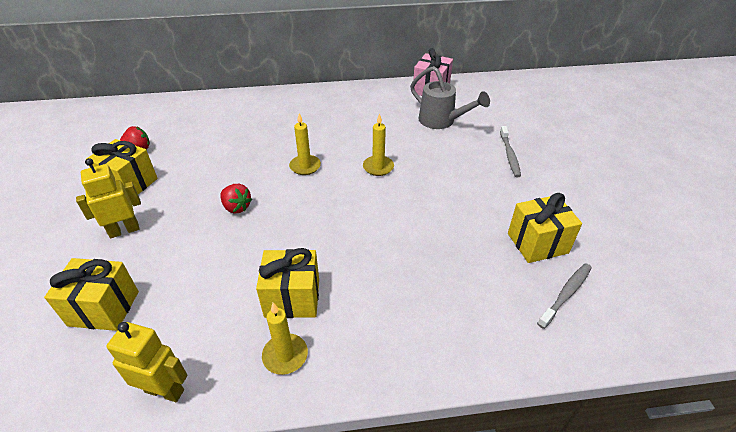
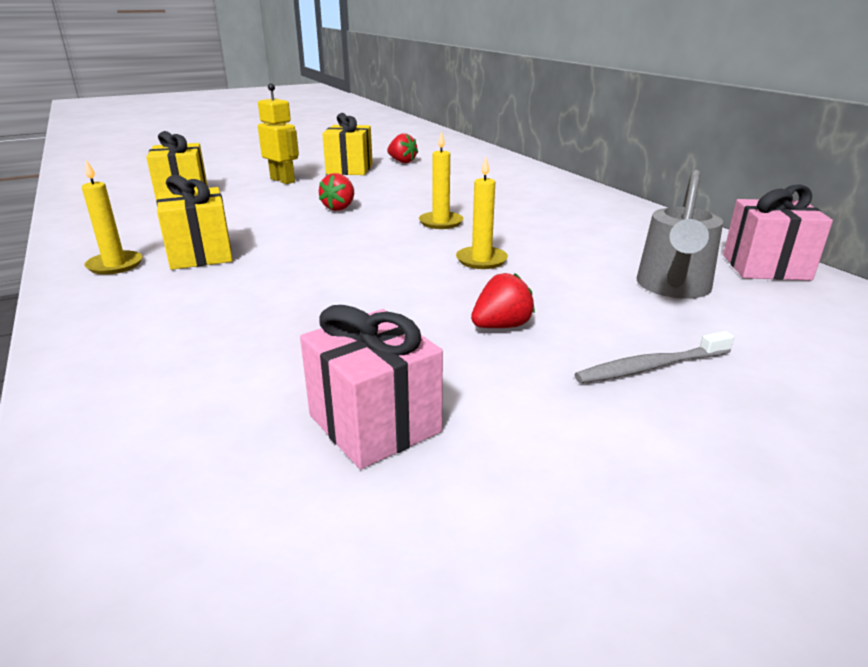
camera: 70 degrees right, 15 degrees down
(165, 390) = (84, 229): yellow robot -> none
(461, 183) = (501, 326): none -> red strawberry
(537, 243) = (374, 423): yellow gift -> pink gift
(566, 294) = (229, 471): grey toothbrush -> none

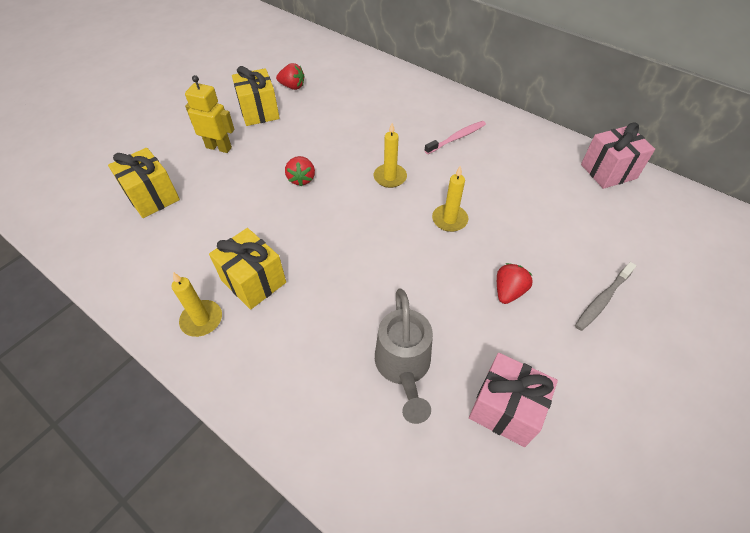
camera: 25 degrees left, 25 degrees up
(557, 212) = (457, 138): none -> pink toothbrush
(673, 288) = (573, 213): grey watering can -> grey watering can (403, 366)

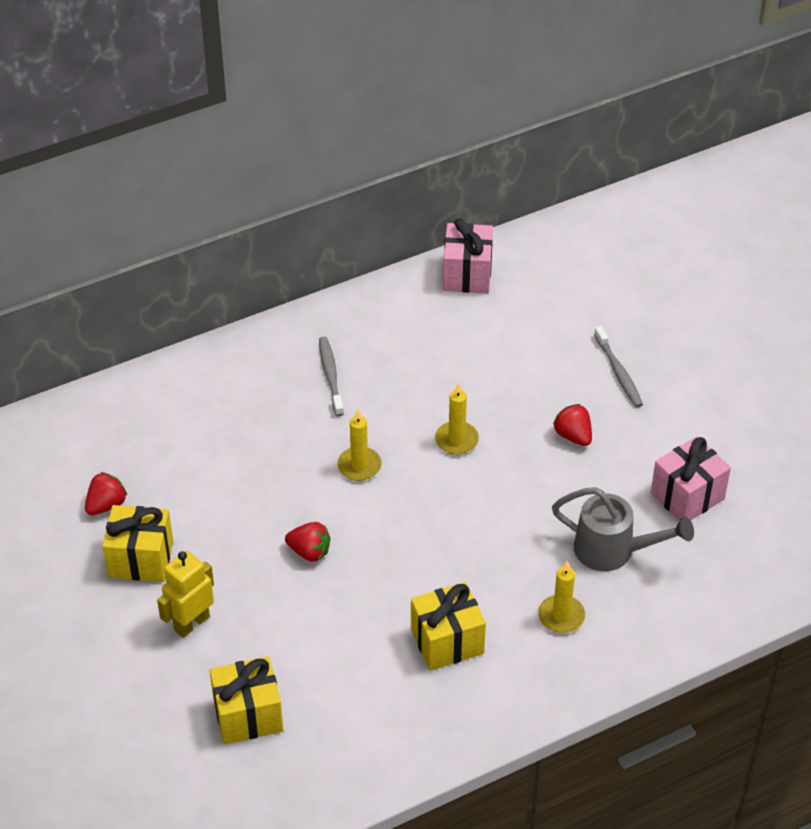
camera: 65 degrees left, 5 degrees down
(202, 320) = (474, 700): yellow candle -> yellow candle (561, 616)
(457, 138) = (331, 375): pink toothbrush -> grey toothbrush

